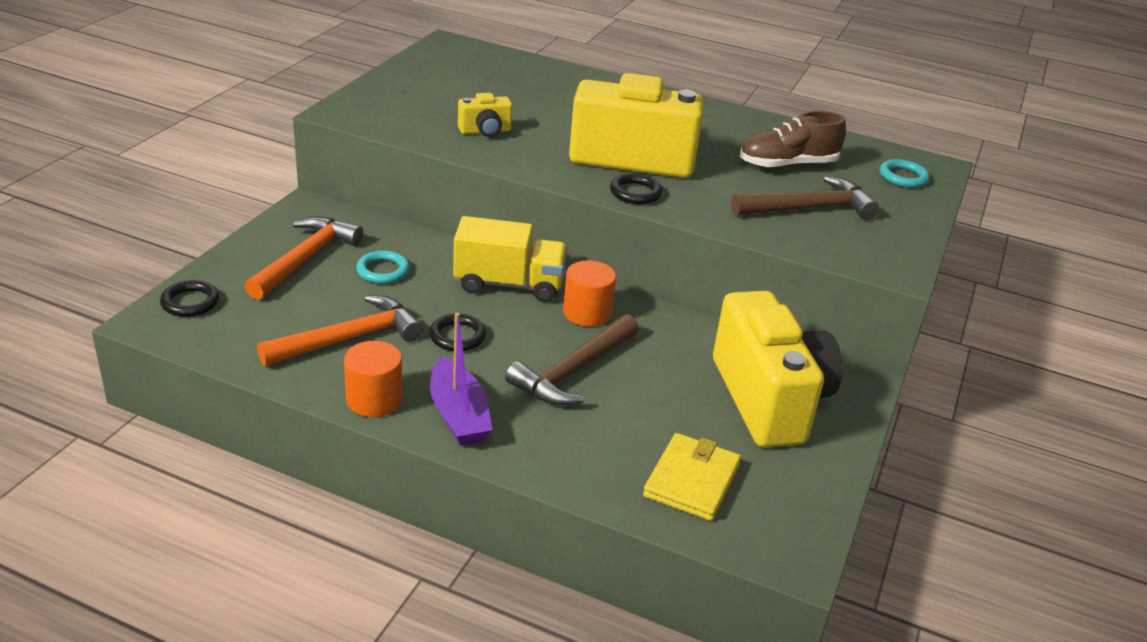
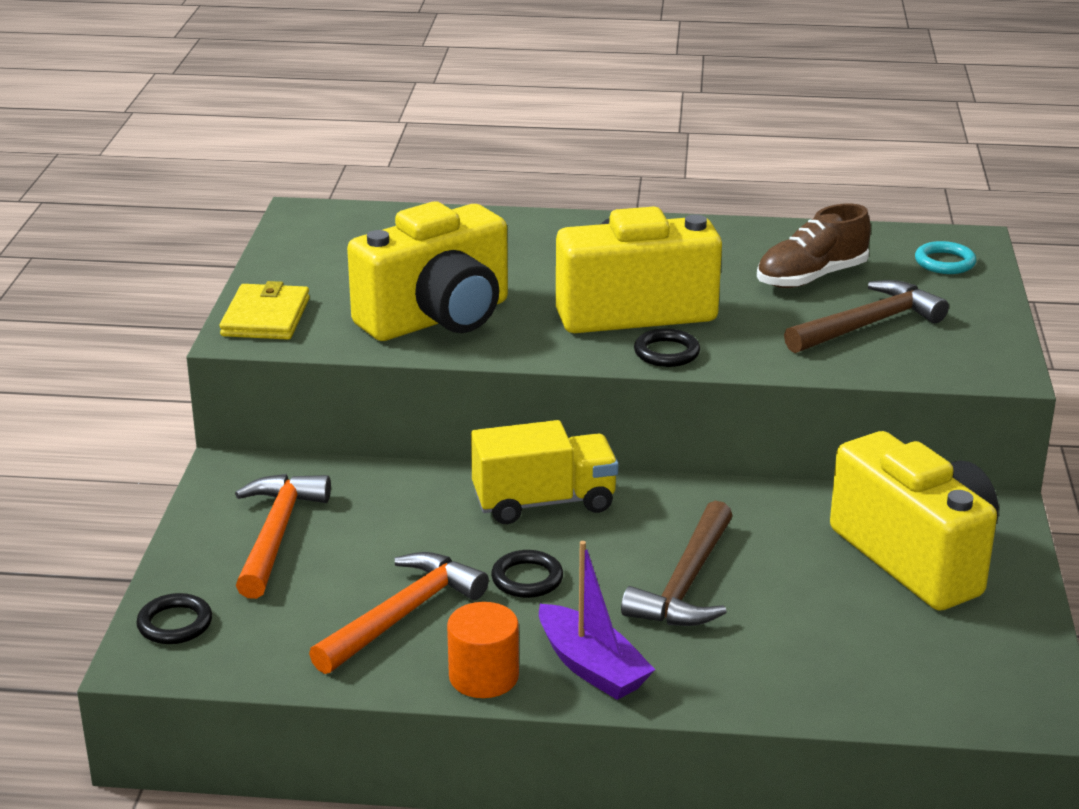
camera: 15 degrees left, 5 degrees down
(383, 271) = (383, 524): turquoise ring -> none
(485, 131) = (438, 318): yellow camera -> yellow camera, size x2.32
(587, 313) = (656, 512): orange cylinder -> none
(692, 480) = (890, 666): yellow wallet -> yellow wallet (266, 317)

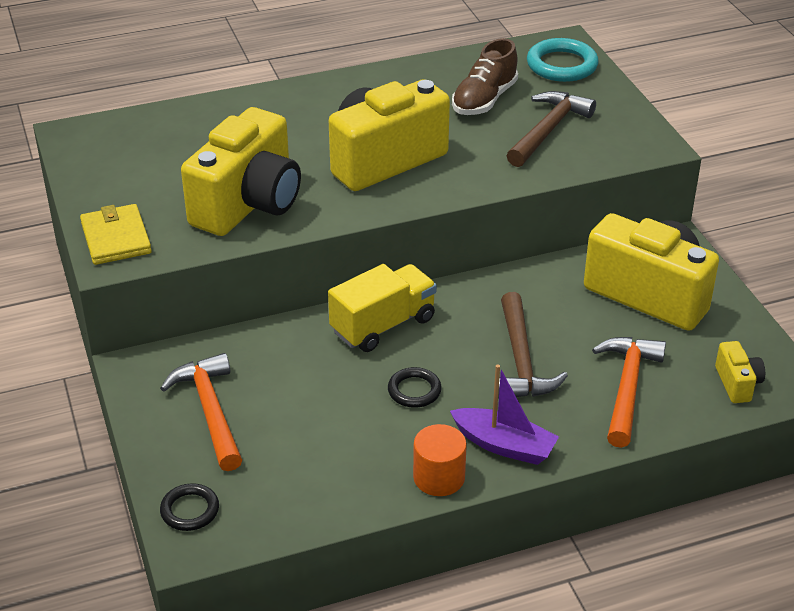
camera: 25 degrees left, 10 degrees up
(402, 615) = (349, 448): orange hammer -> orange hammer (627, 388)
(666, 353) = (432, 190): black ring -> none
(944, 262) = (562, 65): turquoise ring -> turquoise ring, size x1.62
(960, 689) = (737, 383): none -> yellow camera

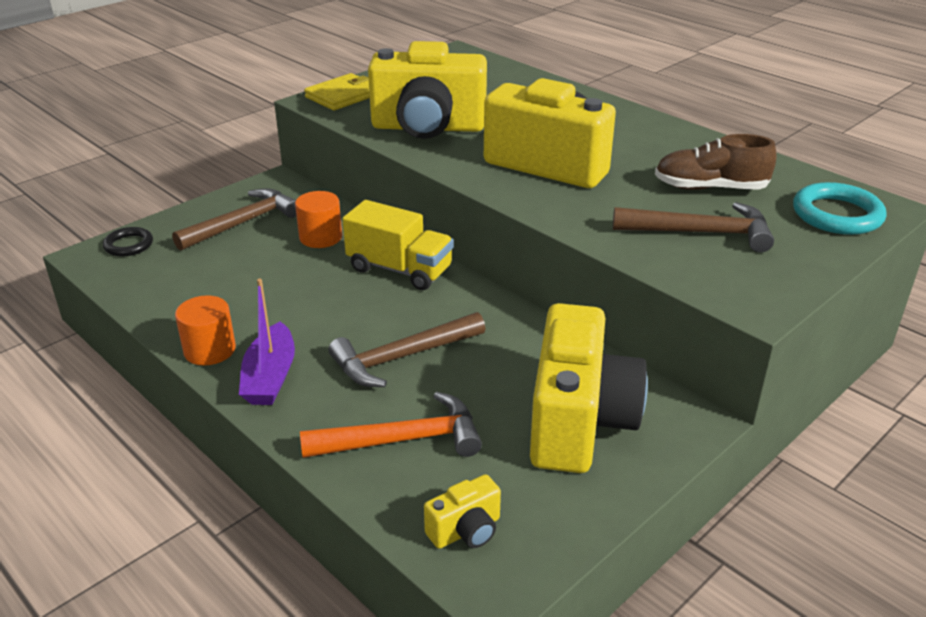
camera: 65 degrees right, 5 degrees down
(210, 411) = (243, 223): orange hammer -> brown hammer
(285, 361) = (320, 237): none -> orange cylinder
(414, 390) = (320, 308): black ring -> none

